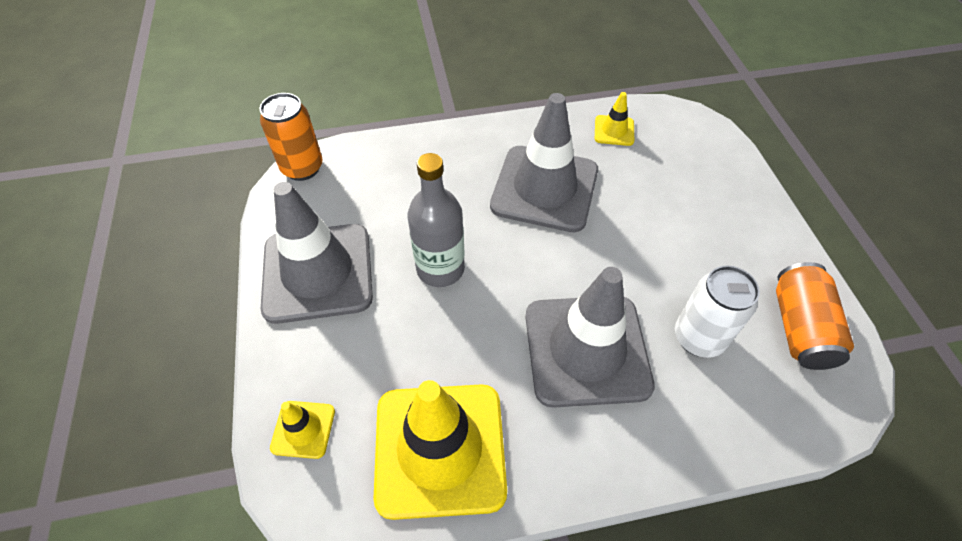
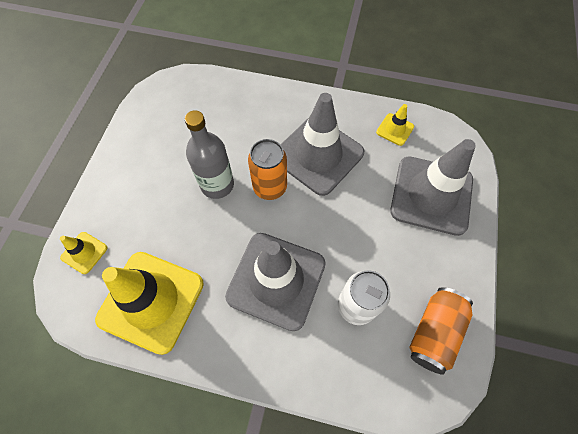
camera: 25 degrees right, 10 degrees up
(302, 168) = (172, 81): orange can -> orange can (270, 187)
(318, 272) = (143, 157): grey traffic cone -> grey traffic cone (431, 195)

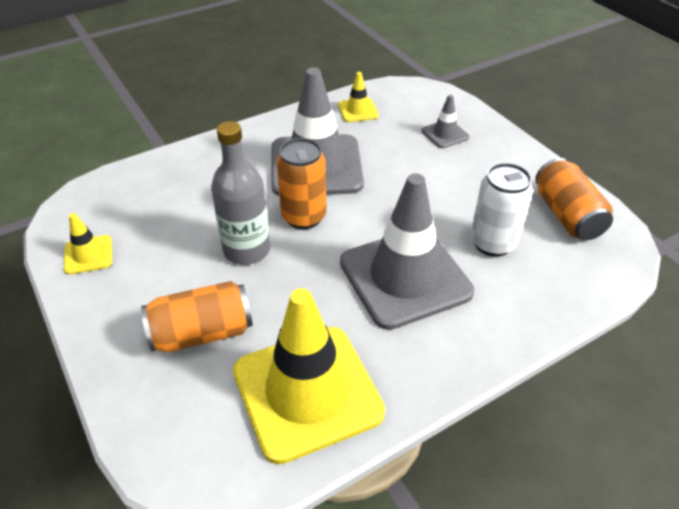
camera: 45 degrees left, 20 degrees down
(84, 252) = (166, 417): yellow traffic cone -> yellow traffic cone (88, 255)
(144, 219) = (202, 333): none -> orange can
(431, 195) = (445, 134): grey traffic cone -> grey traffic cone, size x0.44

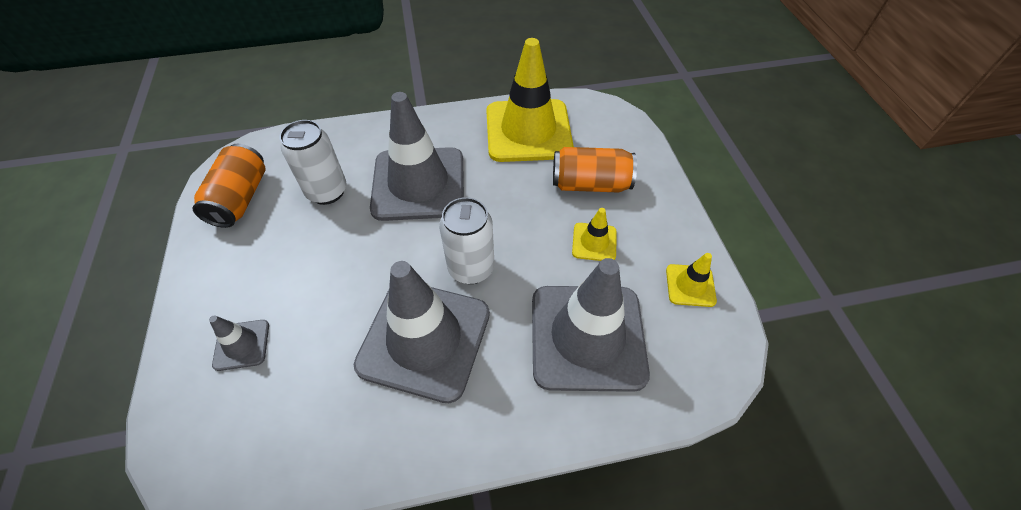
camera: 160 degrees left, 10 degrees up
(185, 196) = (587, 337): none -> grey traffic cone
(247, 250) = (538, 246): grey bottle -> none
(304, 217) = (471, 268): orange can -> white can
(358, 110) = (309, 440): yellow traffic cone -> yellow traffic cone (594, 242)

